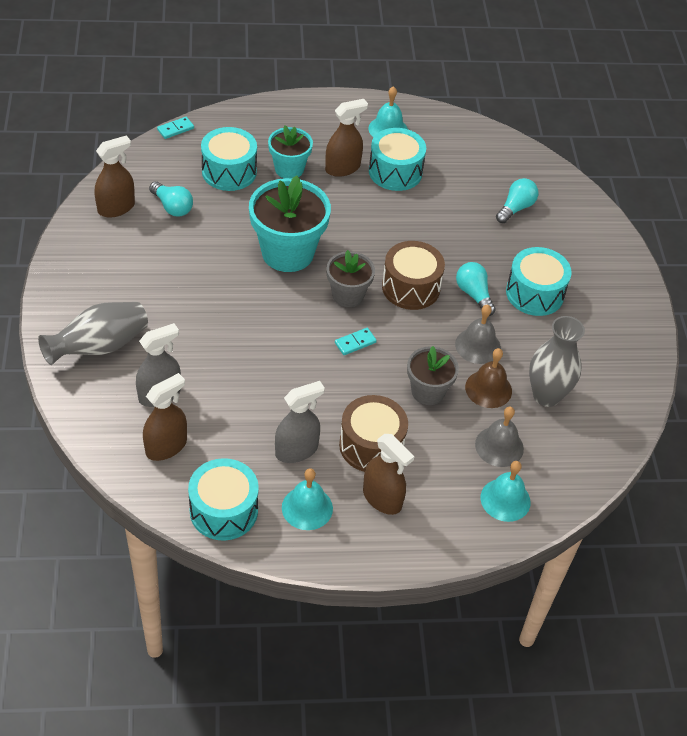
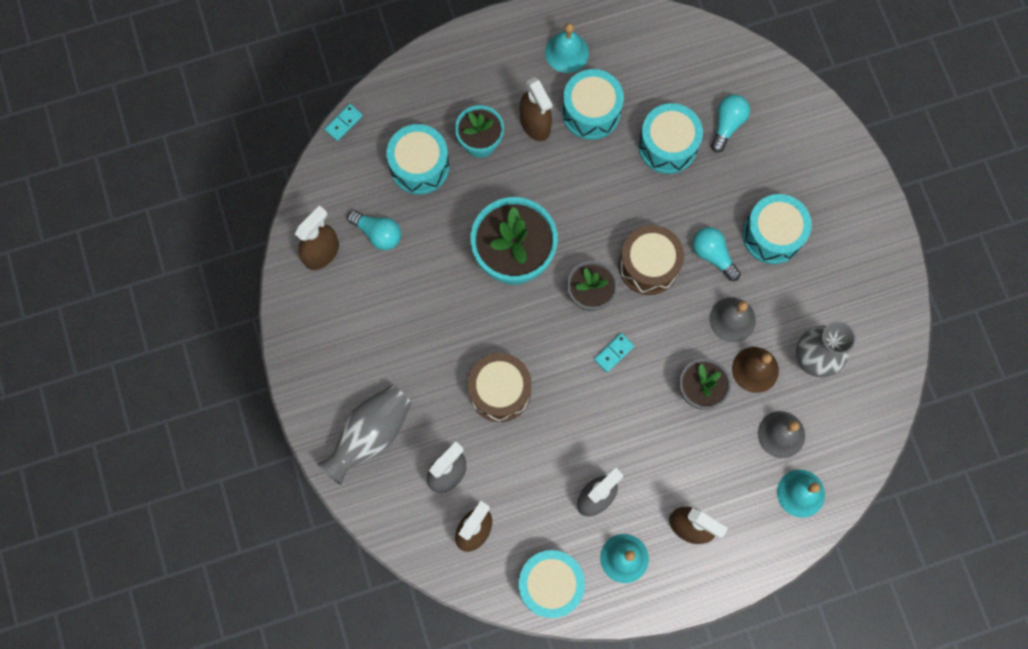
camera: 10 degrees left, 25 degrees up
(342, 168) = (535, 124): brown spray bottle -> brown spray bottle turned 105 degrees clockwise
(371, 445) = (663, 470): brown drum -> brown drum (500, 391)
(456, 209) = (667, 146): none -> turquoise drum

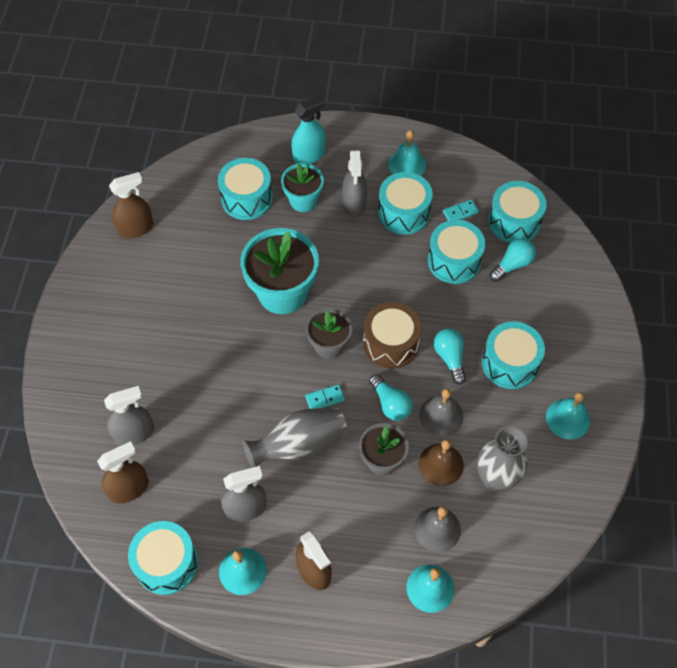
camera: 25 degrees right, 15 degrees down
(344, 123) = (207, 147): turquoise domino -> turquoise domino (460, 212)
(370, 435) = (91, 376): grey vase -> grey vase (299, 445)
(378, 233) = (186, 232): turquoise light bulb -> turquoise light bulb (390, 404)
(458, 86) = (309, 155): none -> turquoise spray bottle
(500, 391) = (214, 387): brown drum -> none
(535, 124) = (354, 204): brown spray bottle -> grey spray bottle
(707, 74) = (514, 221): none -> turquoise drum
(851, 269) = (568, 419): none -> turquoise bell

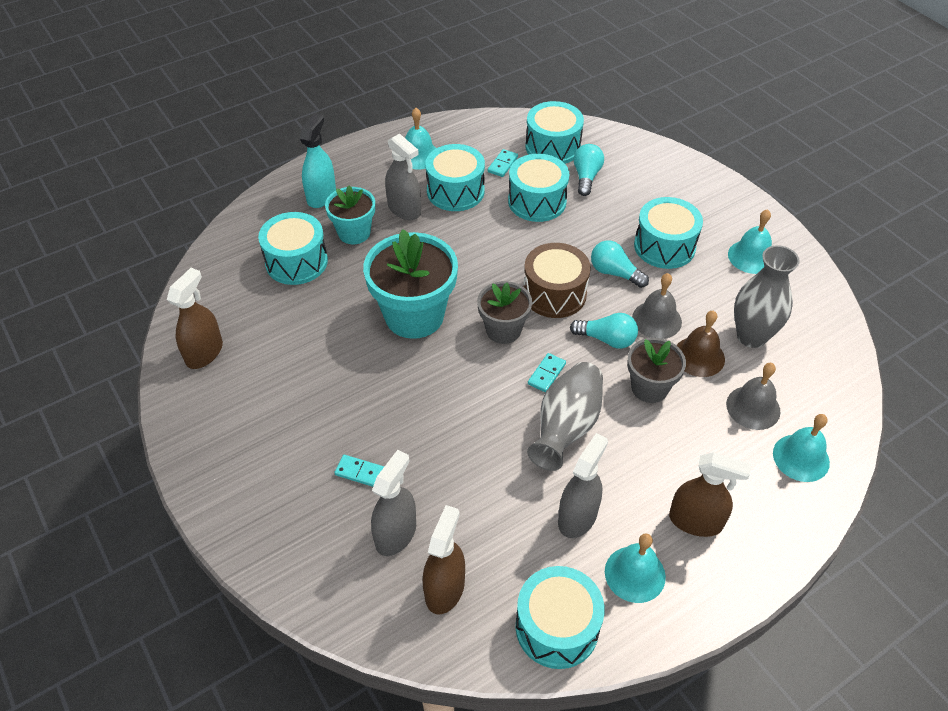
camera: 40 degrees left, 10 degrees down
(151, 378) = (360, 472): none -> turquoise domino

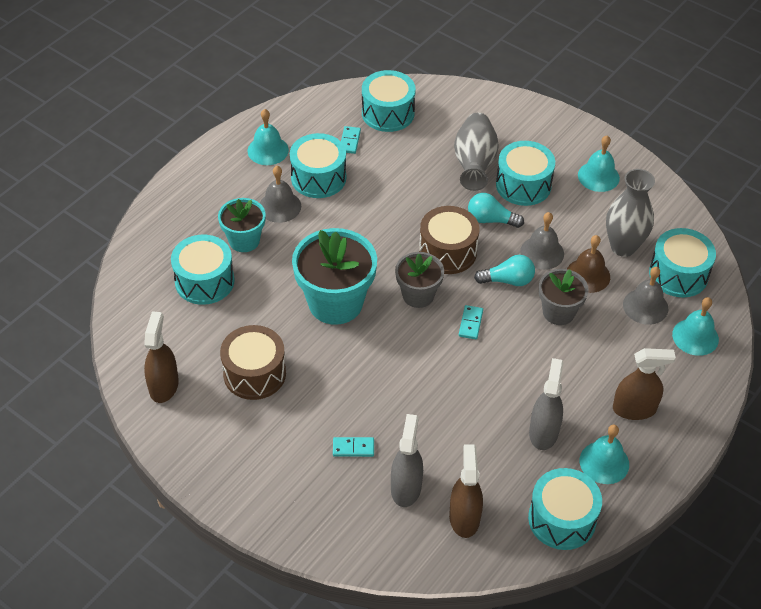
camera: 20 degrees left, 0 degrees up
(298, 365) = (254, 373): none -> brown drum
(321, 196) = (195, 212): turquoise spray bottle -> none
(404, 209) = (280, 206): grey spray bottle -> grey bell
(537, 201) = (396, 170): turquoise drum -> turquoise drum (678, 274)
(566, 427) = (505, 363): grey vase -> grey vase (474, 164)
(586, 177) = (430, 135): turquoise light bulb -> none

